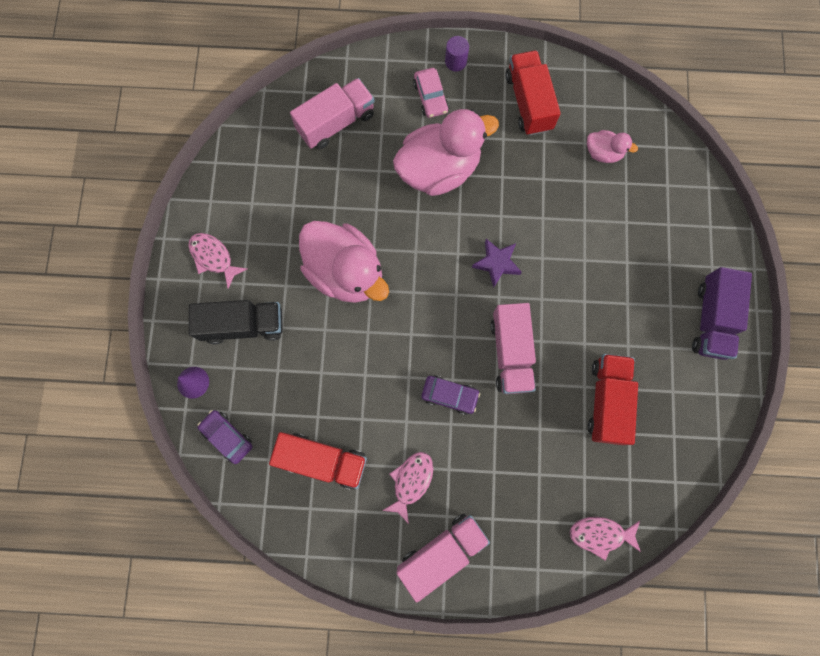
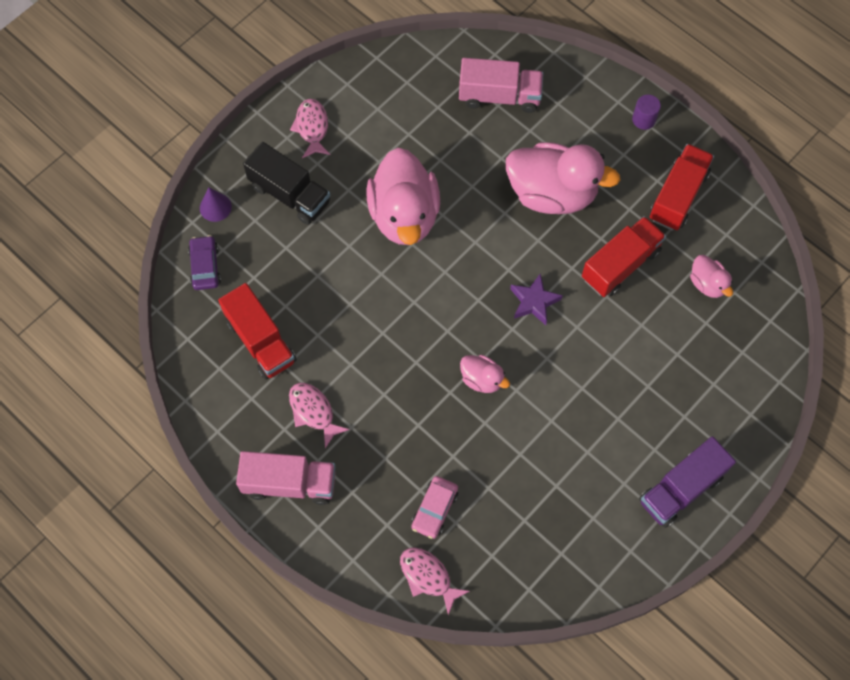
camera: 40 degrees right, 10 degrees down
(411, 481) = (313, 411): pink fish -> pink fish turned 105 degrees counterclockwise
(430, 97) = (596, 132): pink car -> pink car (434, 509)
(449, 395) = (403, 372): purple car -> none
(510, 353) = (482, 379): pink truck -> pink duck
(607, 401) = (528, 480): red truck -> red truck (620, 265)

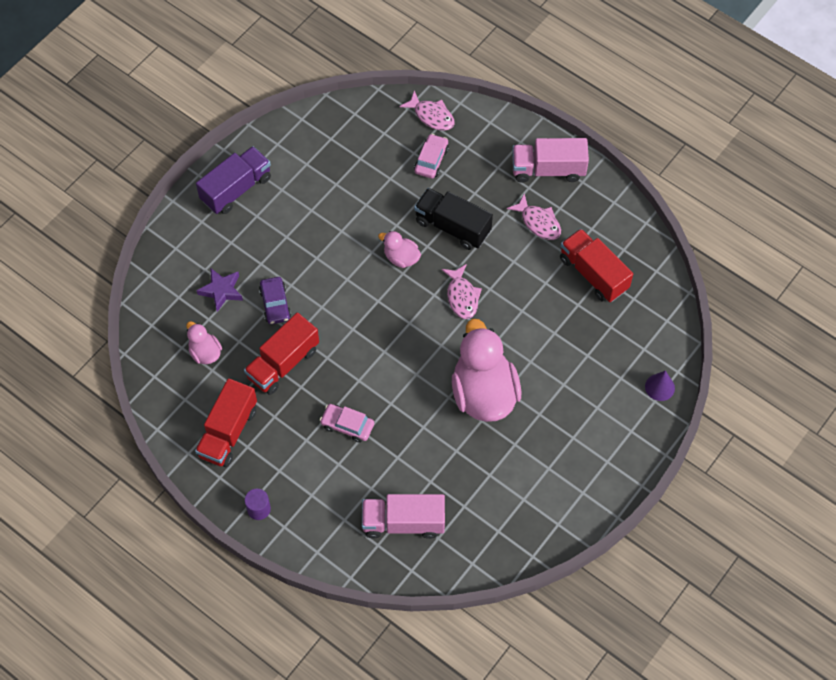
camera: 175 degrees right, 5 degrees down
(205, 266) = (656, 332): purple car -> purple car (275, 304)
(290, 194) = (593, 405): black truck -> black truck (452, 227)
(312, 127) = (584, 473): pink fish -> pink fish (462, 296)
(534, 302) = (360, 325): purple star -> purple star (221, 291)
(552, 193) = (347, 425): pink duck -> pink car

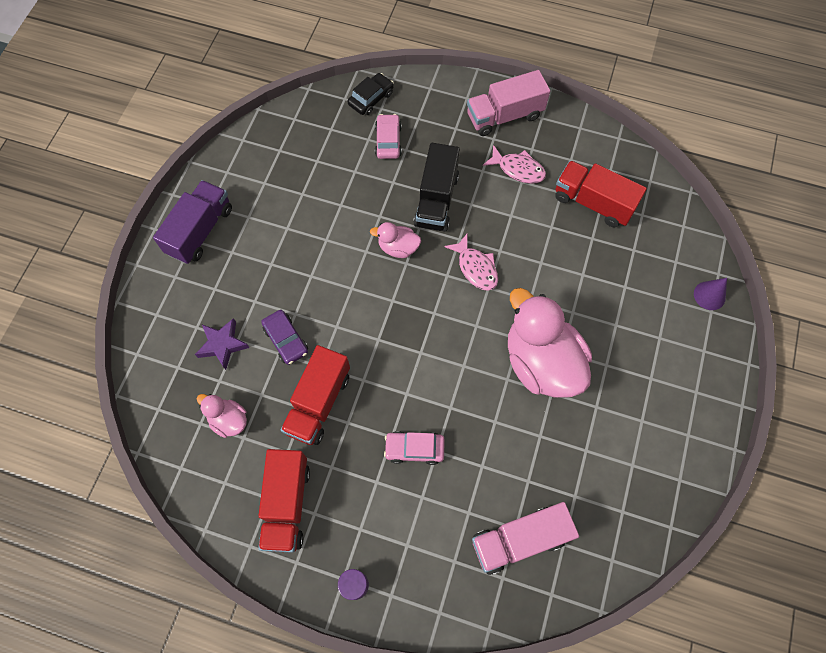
camera: 20 degrees left, 5 degrees up
(431, 116) = (371, 99): pink fish -> black car
(452, 227) = (436, 200): black truck -> black truck turned 90 degrees counterclockwise

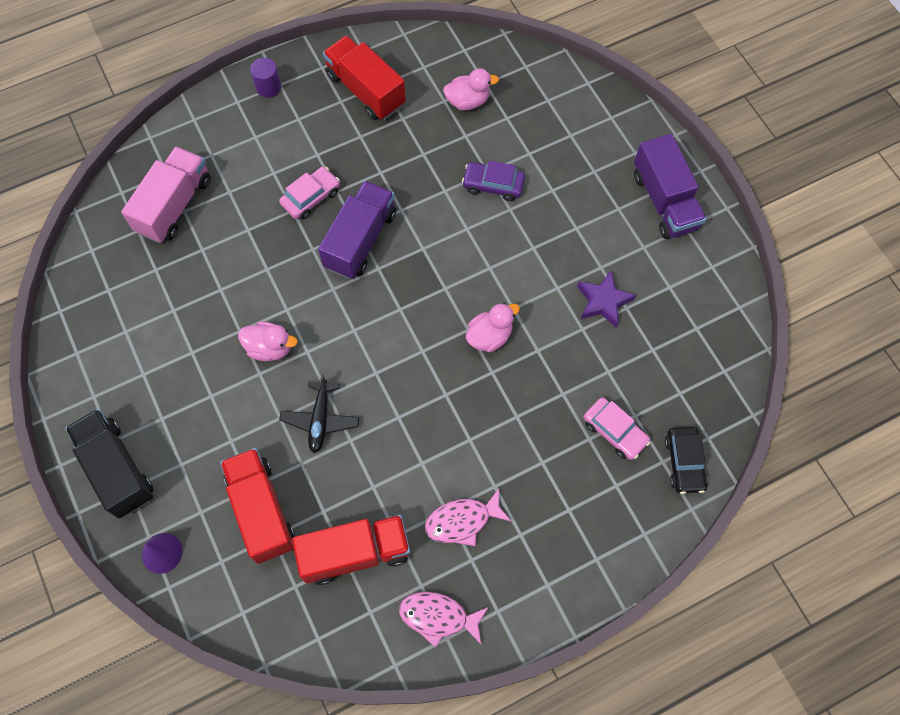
camera: 135 degrees right, 0 degrees up
(222, 345) = (535, 141): purple star -> purple star (603, 301)
(318, 403) = (417, 166): red truck -> red truck (261, 510)
(412, 383) = (360, 240): none -> purple truck
(436, 200) = (505, 413): black truck -> black truck (117, 469)
(475, 268) = (404, 380): pink fish -> pink fish (438, 617)
(504, 116) = (536, 574): pink truck -> none
(541, 362) = (270, 348): pink duck -> pink duck, size x0.47
(548, 289) = (320, 419): none -> black plane

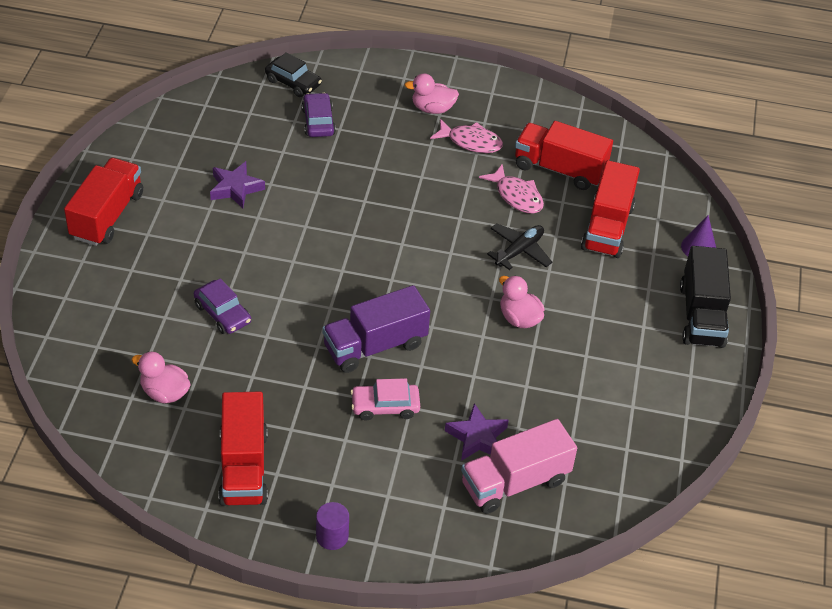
camera: 145 degrees left, 20 degrees down
(226, 220) = (477, 437): none -> purple star
(438, 617) = (532, 111): pink fish -> pink fish (516, 196)
(489, 336) = (342, 221): pink duck -> pink duck (432, 109)
(614, 431) = (318, 122): pink car -> purple car
(664, 201) = (107, 216): purple truck -> red truck
(684, 462) = (293, 82): black car -> black car turned 90 degrees clockwise

